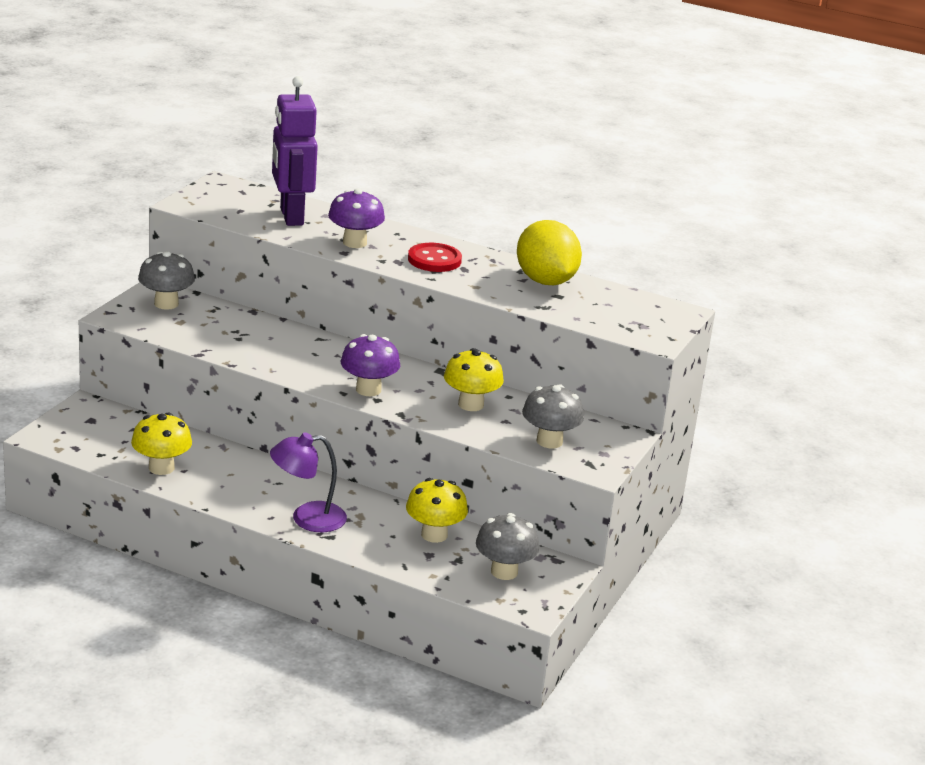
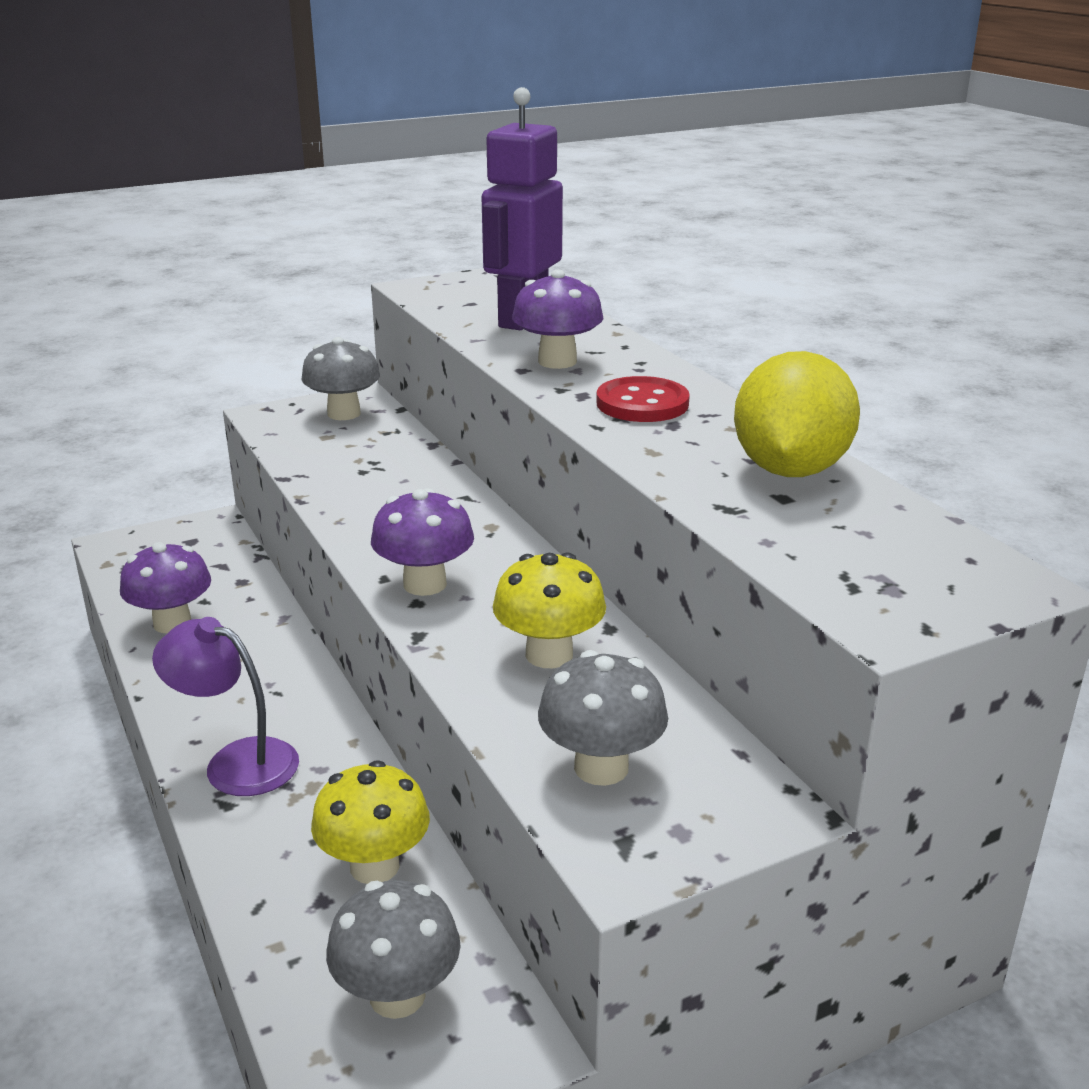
camera: 40 degrees right, 0 degrees up
(161, 468) = (172, 623): yellow mushroom -> purple mushroom

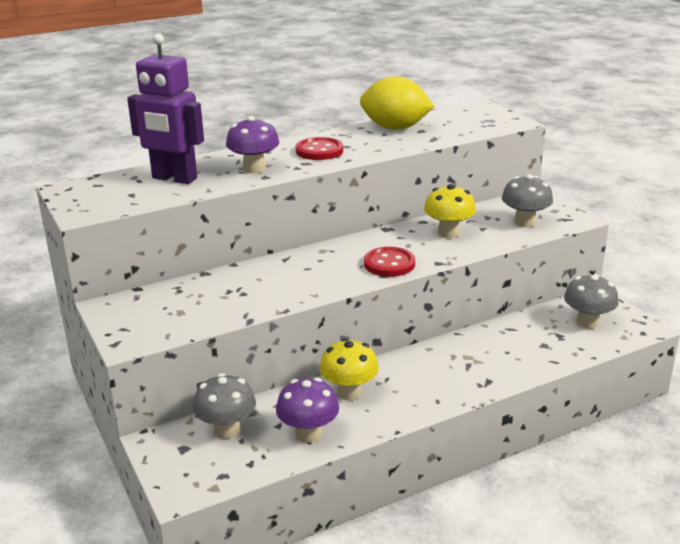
camera: 90 degrees left, 0 degrees up
(236, 762) = (453, 383): purple lamp -> none
(344, 413) = (139, 309): grey mushroom -> grey mushroom (227, 430)
(374, 866) = (518, 333): yellow mushroom -> yellow mushroom (349, 392)
(425, 584) = (389, 264): purple mushroom -> red button

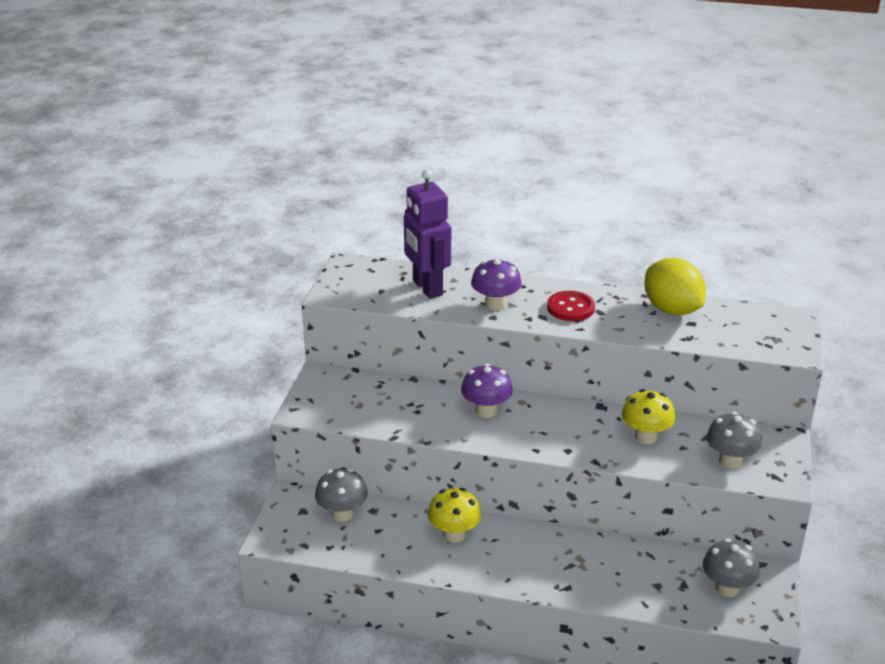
camera: 40 degrees right, 5 degrees up
(308, 433) = (389, 549): purple mushroom -> purple mushroom (486, 410)
(389, 264) = (555, 441): red button -> none

